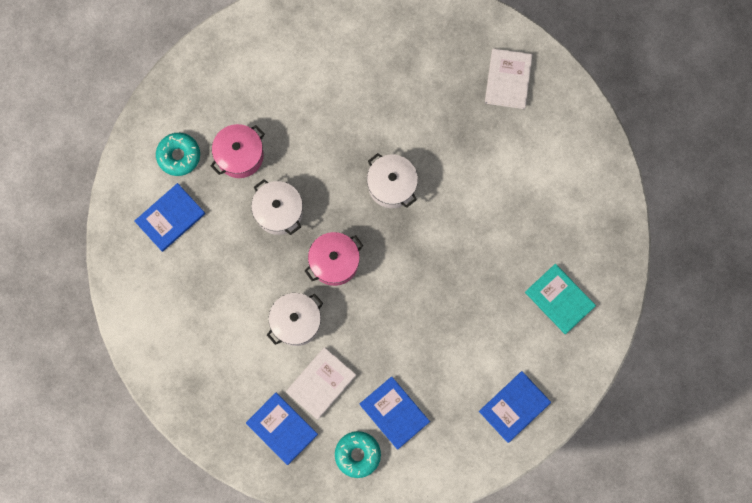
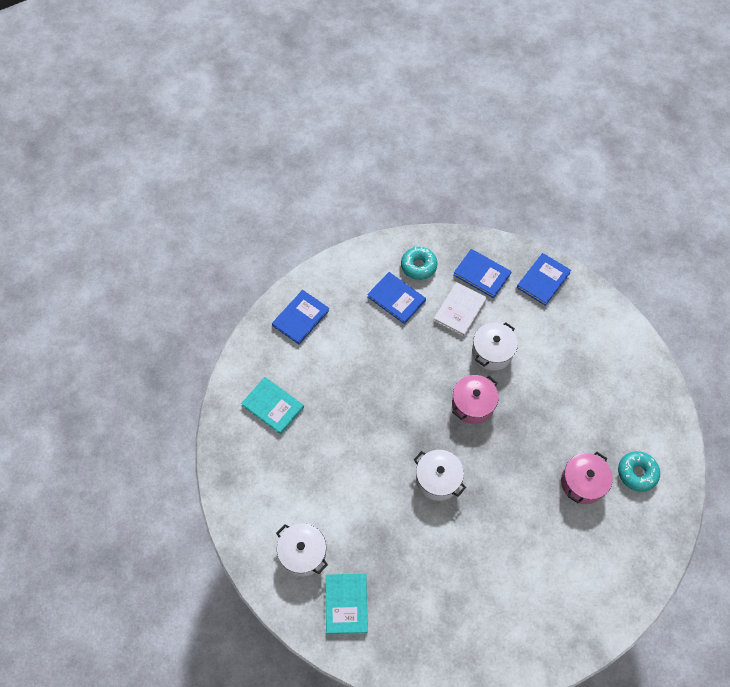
camera: 170 degrees right, 15 degrees down
(170, 218) = (625, 417): blue book -> blue book (543, 280)
(279, 212) = (532, 439): white pot -> white pot (303, 553)
(508, 79) = (346, 604): white book -> turquoise book

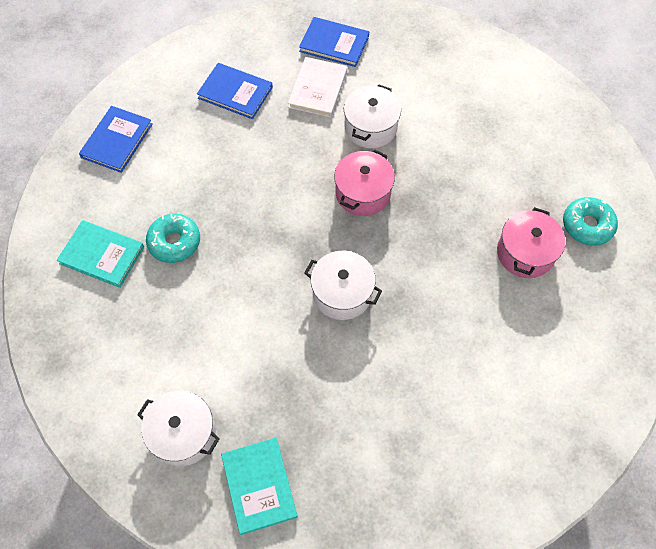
camera: 15 degrees left, 0 degrees up
(418, 266) = (254, 50): turquoise donut -> turquoise donut (174, 242)
(543, 280) = (410, 35): blue book -> none

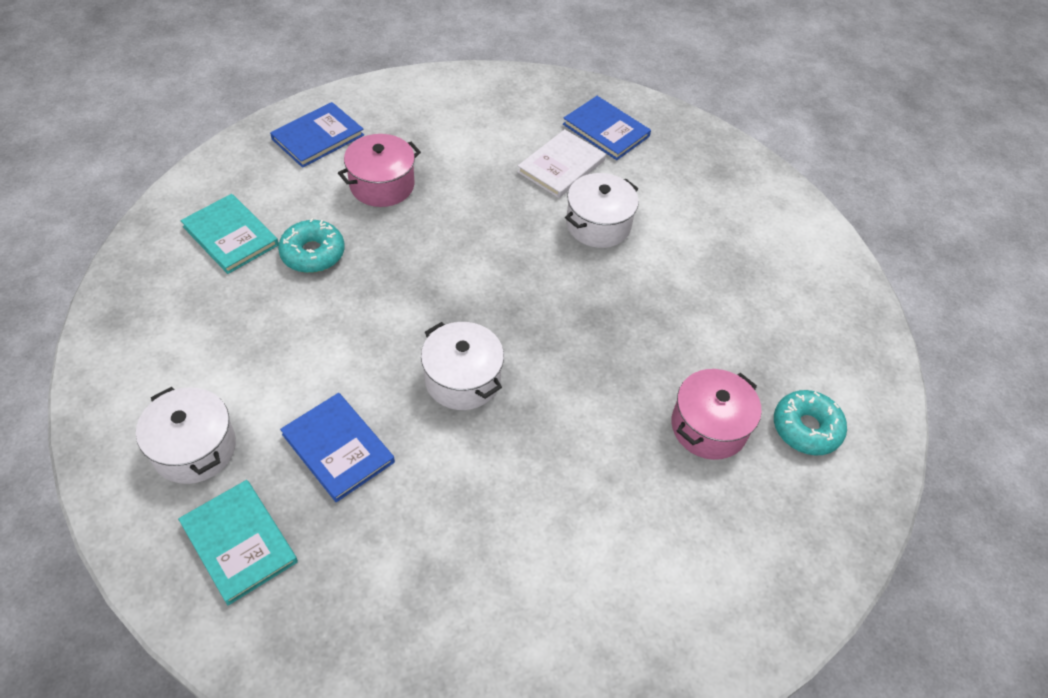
camera: 20 degrees right, 10 degrees down
(235, 93) = (469, 138): blue book -> blue book (338, 448)
(259, 486) = (239, 542): turquoise book -> turquoise book turned 45 degrees counterclockwise
(363, 193) = (549, 286): pink pot -> pink pot (382, 185)

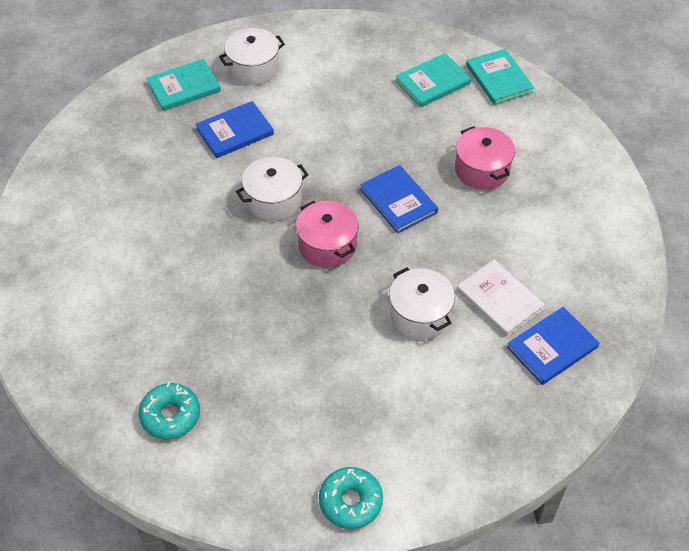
camera: 105 degrees right, 0 degrees up
(225, 175) = (499, 79): none -> turquoise book
(313, 253) = (409, 125): turquoise donut -> turquoise donut (350, 501)
(318, 137) = (543, 133): blue book -> blue book (398, 201)
(709, 427) = (192, 345): pink pot -> pink pot (327, 245)

